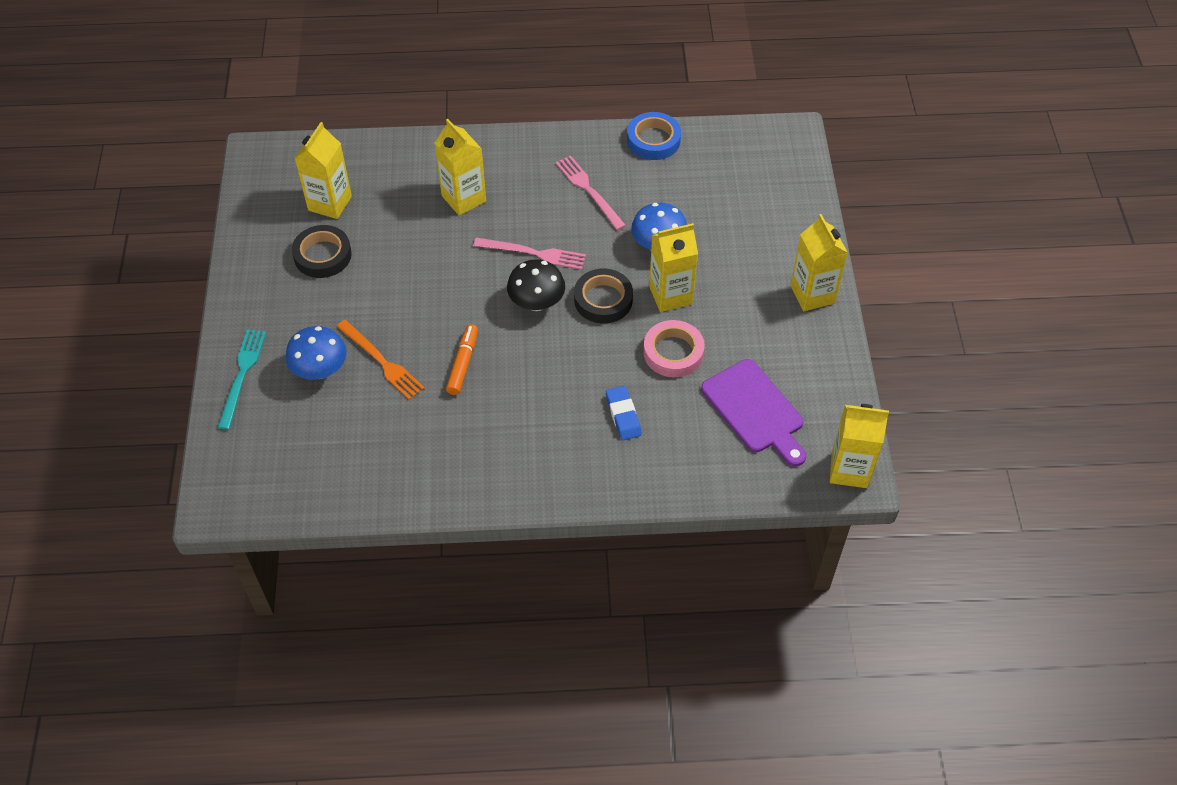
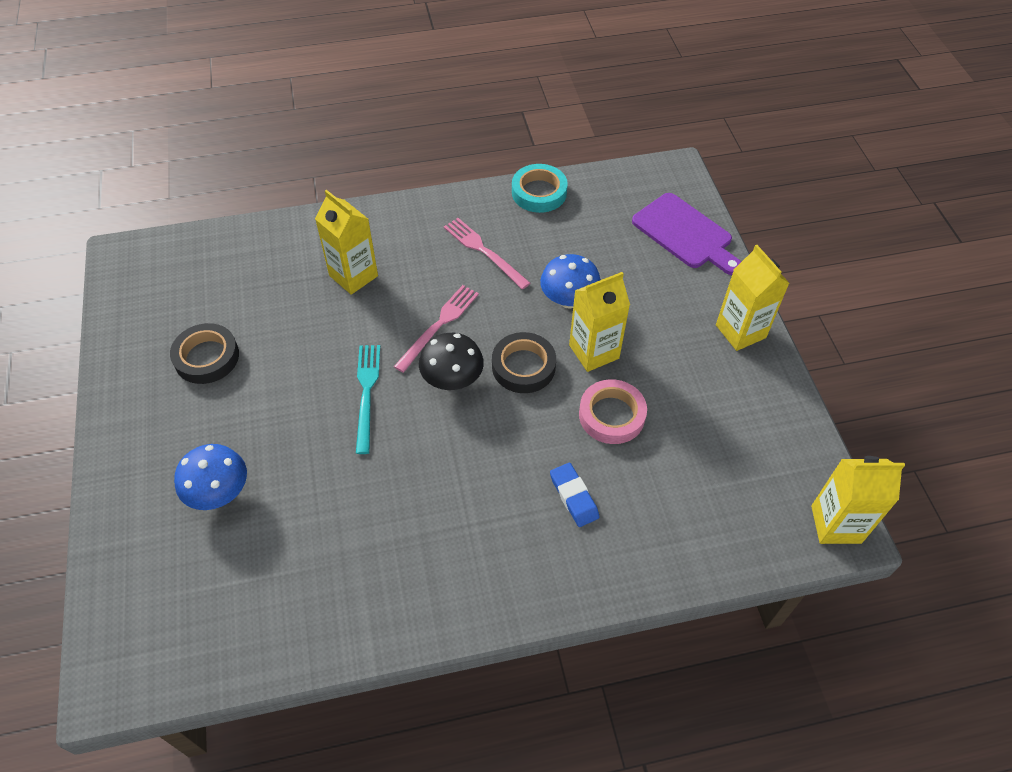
camera: 10 degrees left, 0 degrees up
(242, 374) = (127, 511): turquoise fork -> turquoise fork (366, 393)
(330, 203) = (208, 299): yellow carton -> none
(382, 361) = (289, 472): orange fork -> none
(463, 363) = (383, 461): orange marker -> none
(534, 253) = (439, 325): pink fork -> pink fork turned 60 degrees counterclockwise
(653, 140) = (539, 192): blue tape -> turquoise tape
(755, 410) = (716, 469): purple cutting board -> purple cutting board (685, 234)

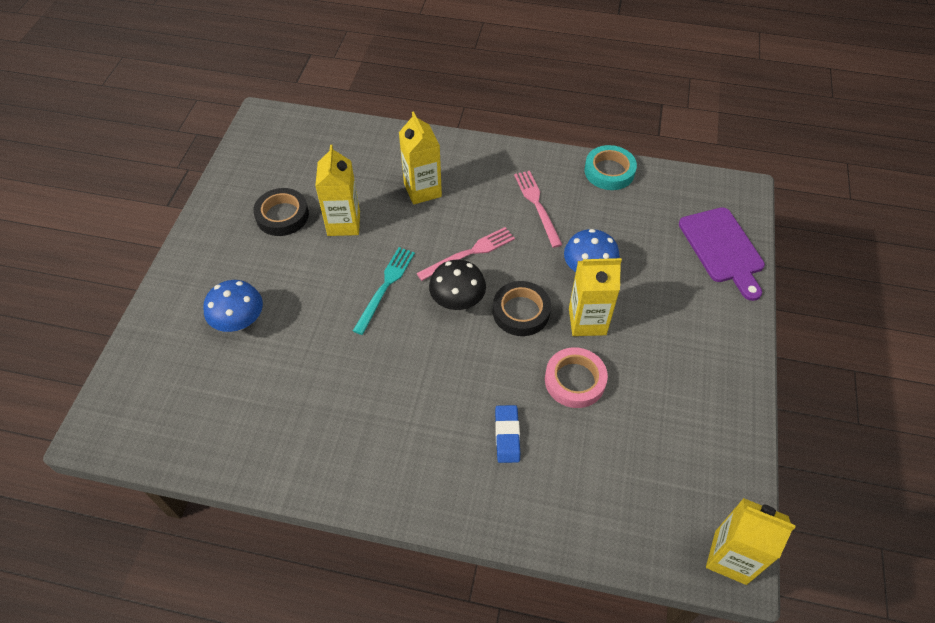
camera: 25 degrees right, 0 degrees up
(740, 331) = (729, 352): yellow carton -> yellow carton (344, 223)

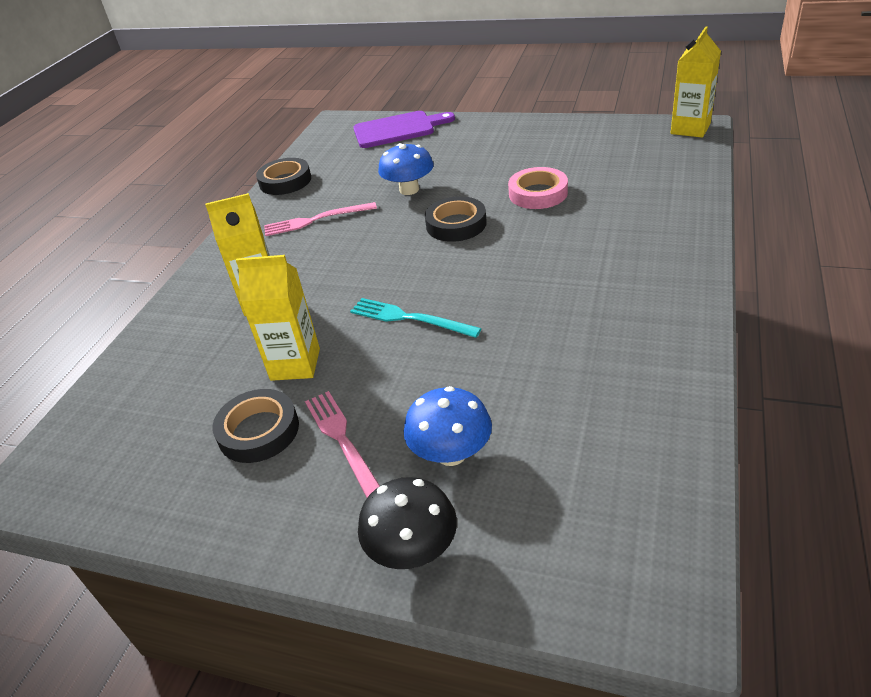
camera: 80 degrees left, 15 degrees down
(457, 300) = (437, 264): black mushroom -> black mushroom (413, 549)
(469, 253) = (371, 260): pink fork -> pink fork (343, 442)
(507, 435) = (603, 226): blue eraser -> none
(587, 321) = (471, 189): yellow carton -> none
(609, 171) = (285, 181): turquoise tape -> black tape

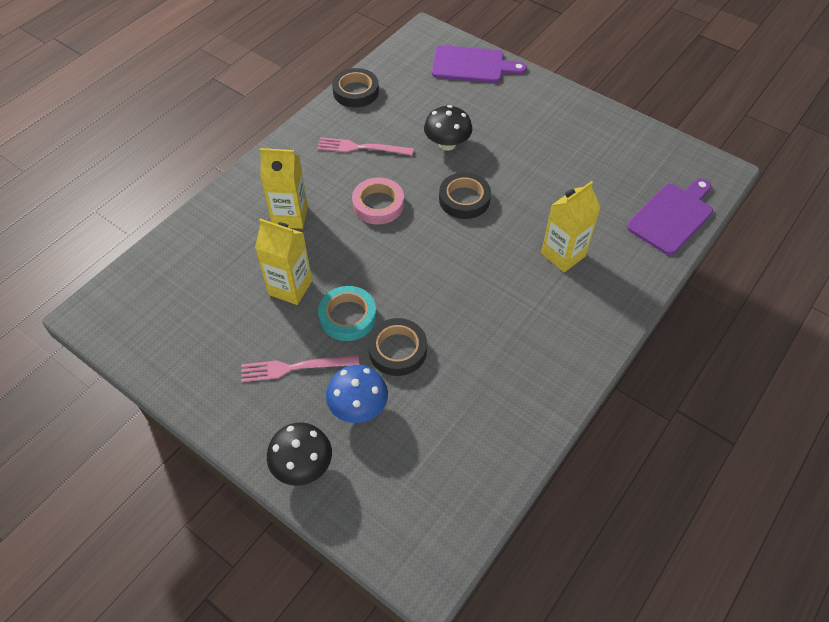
camera: 15 degrees right, 15 degrees up
(258, 431) = (245, 334): black tape -> black tape (397, 350)
(343, 442) = (295, 368): pink fork -> pink fork turned 90 degrees counterclockwise
(383, 367) = (348, 316): none -> turquoise tape
(409, 190) = (447, 144): blue mushroom -> black mushroom
(409, 318) = (385, 280): turquoise fork -> none
(538, 193) = (544, 192): pink tape -> pink tape (378, 204)
(680, 171) = (672, 216): none -> purple cutting board
(690, 129) = (713, 170): yellow carton -> yellow carton (563, 255)

